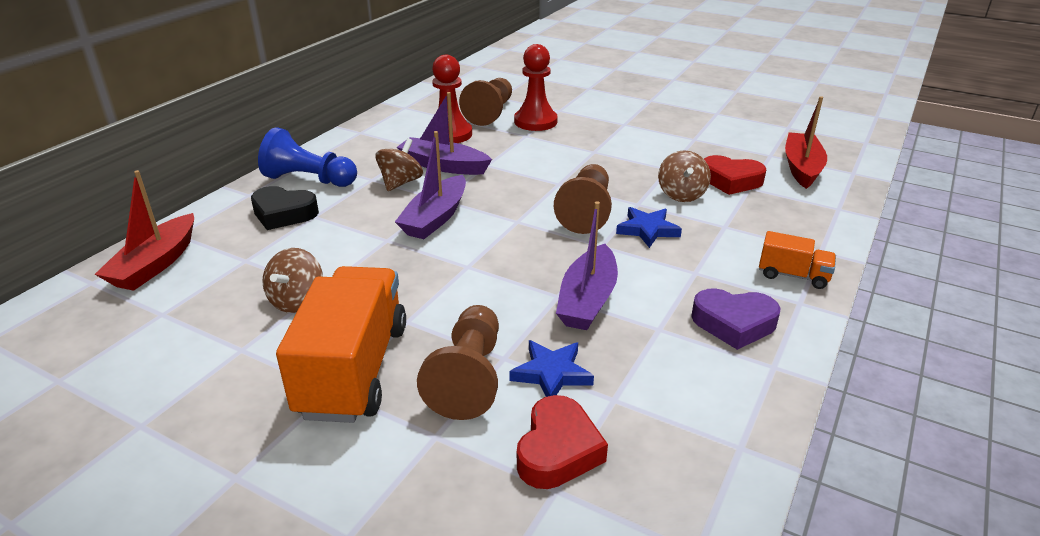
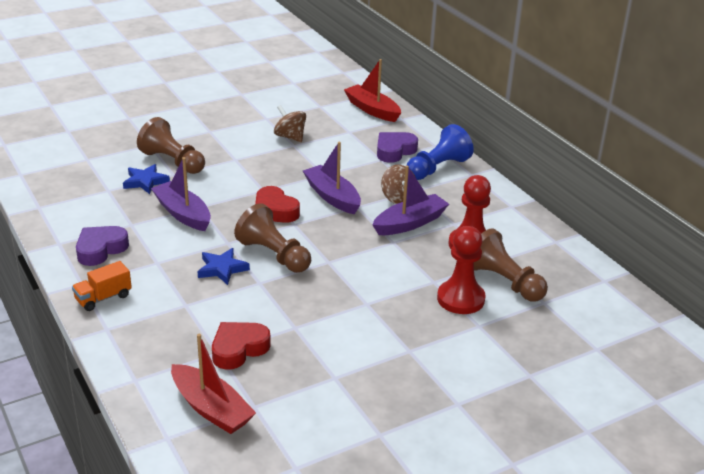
camera: 120 degrees right, 0 degrees up
(283, 214) = (394, 151): black heart -> purple heart
(354, 370) = (216, 138): orange truck -> none
(558, 450) = (103, 166): red heart -> red heart (275, 210)
(681, 194) = (248, 310): brown spinning top -> none

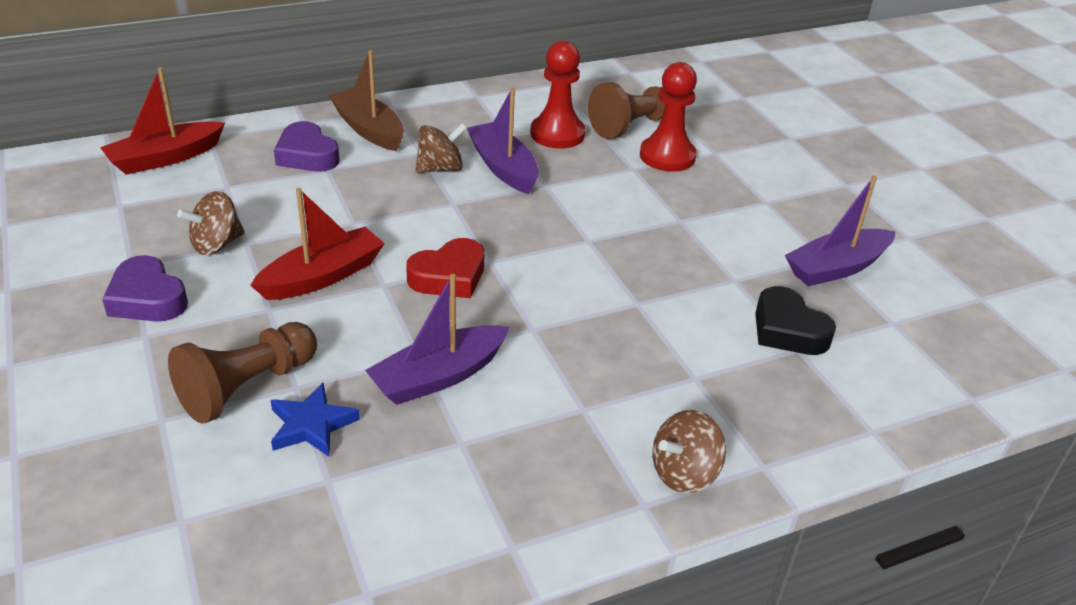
camera: 85 degrees left, 5 degrees up
(100, 249) = (539, 482): purple heart -> purple heart (147, 298)
(103, 298) = (684, 473): orange truck -> brown spinning top
(211, 408) = (908, 358): red boat -> red boat (322, 276)
(222, 269) = (603, 337): blue star -> none
(238, 349) = (788, 330): red heart -> black heart
(274, 255) = (570, 286): brown pawn -> none
(332, 197) = (422, 221): purple boat -> purple boat (836, 268)
(437, 168) = (368, 129): blue pawn -> brown boat

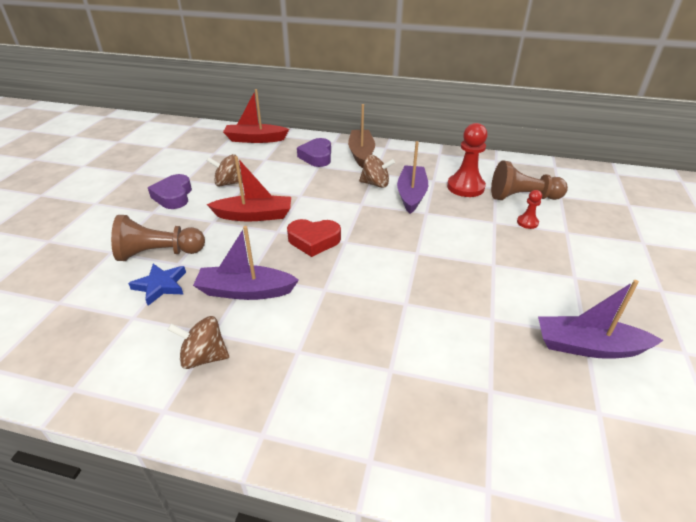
camera: 40 degrees right, 0 degrees up
(667, 156) = (527, 222): red pawn -> red pawn, size x0.50
(684, 473) = (310, 430): brown spinning top -> brown spinning top (204, 357)
(788, 330) = (497, 372): black heart -> none

